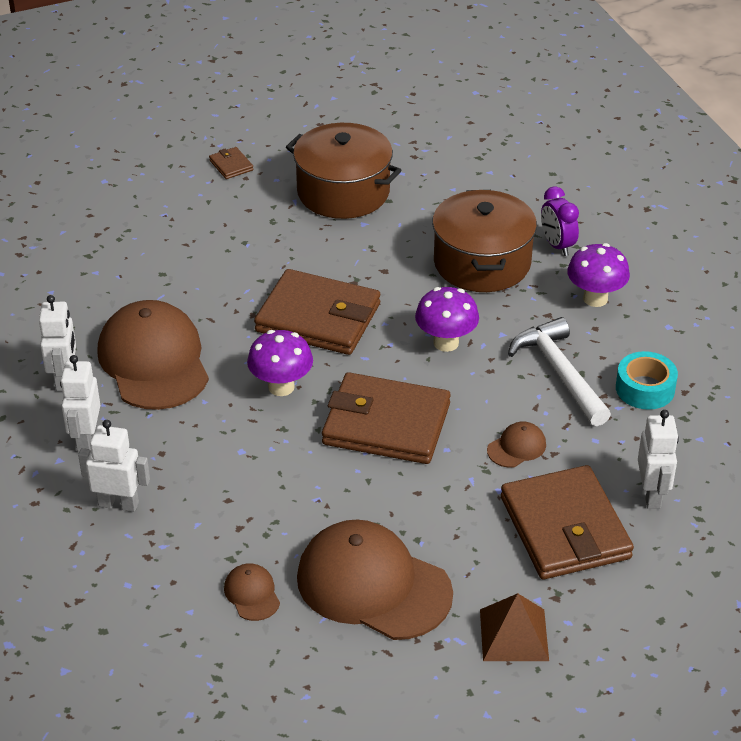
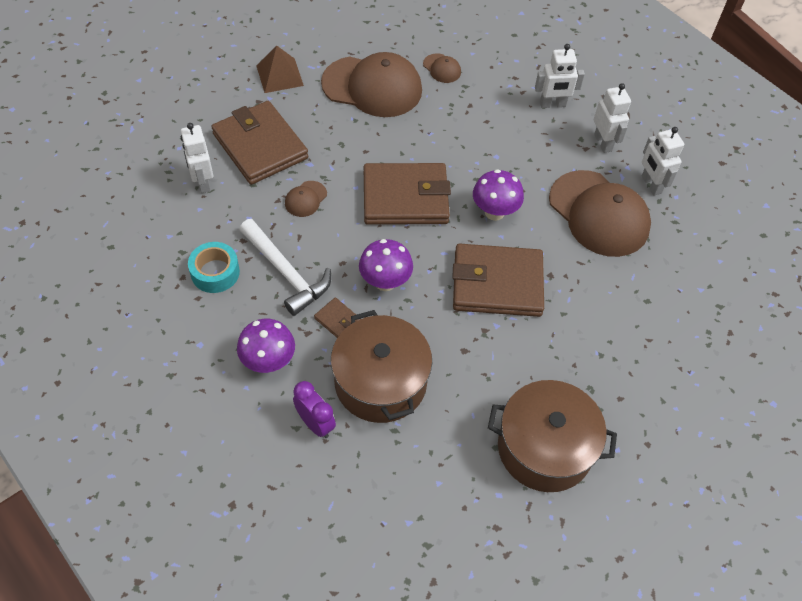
camera: 160 degrees right, 15 degrees up
(231, 165) = (671, 459): brown wallet -> brown wallet (337, 320)

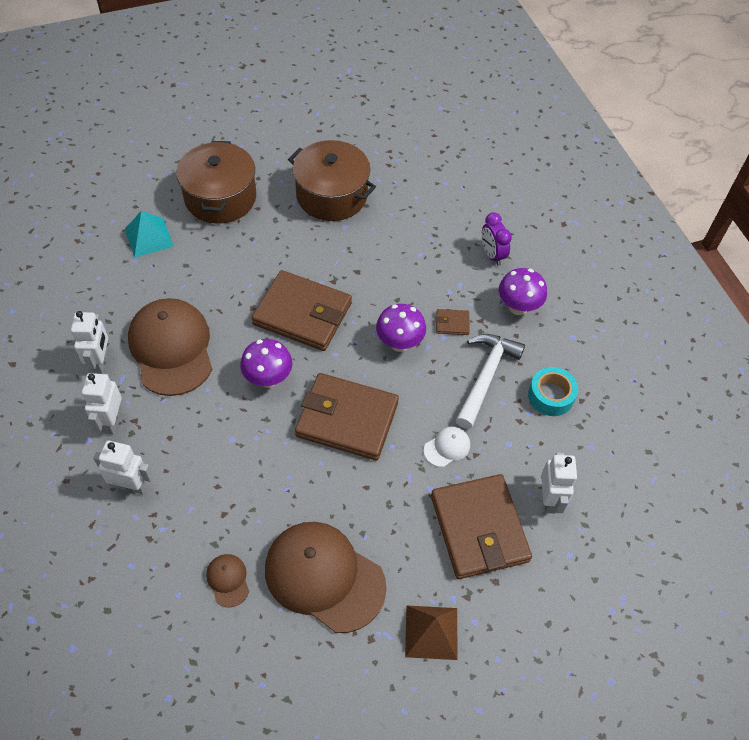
camera: 160 degrees left, 0 degrees up
(286, 273) = (485, 377): white hammer -> white hammer turned 45 degrees clockwise
(305, 199) = (447, 447): brown cap -> white cap
(337, 320) = (452, 323): brown wallet -> brown wallet turned 60 degrees counterclockwise
(380, 382) = (433, 268): brown pot -> brown pot (220, 197)
(708, 320) = (149, 237): none -> turquoise pyramid

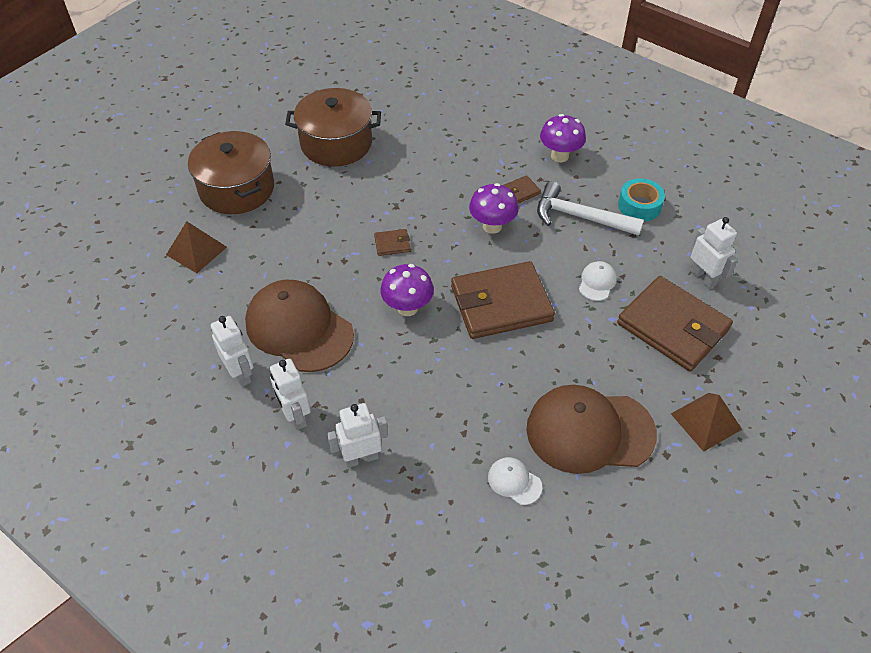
camera: 30 degrees left, 5 degrees down
(149, 237) = (196, 251): turquoise pyramid -> brown pyramid
(228, 580) = (514, 481): brown cap -> white cap
(302, 314) = (392, 244): brown wallet -> brown wallet, size x0.41
(485, 377) = (580, 217): white hammer -> white hammer turned 60 degrees counterclockwise
(492, 255) = (507, 128): purple clock -> none

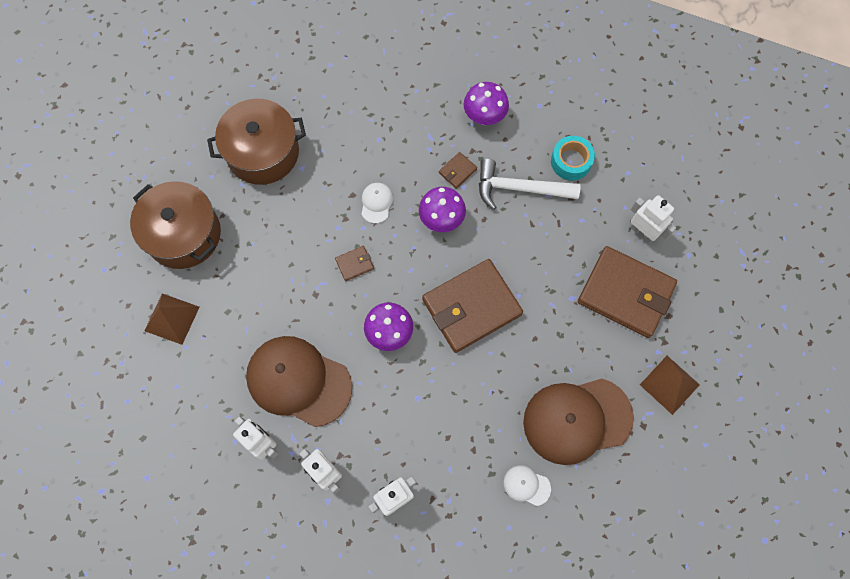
camera: 15 degrees left, 20 degrees up
(597, 282) = (551, 261): white cap -> white cap (376, 203)

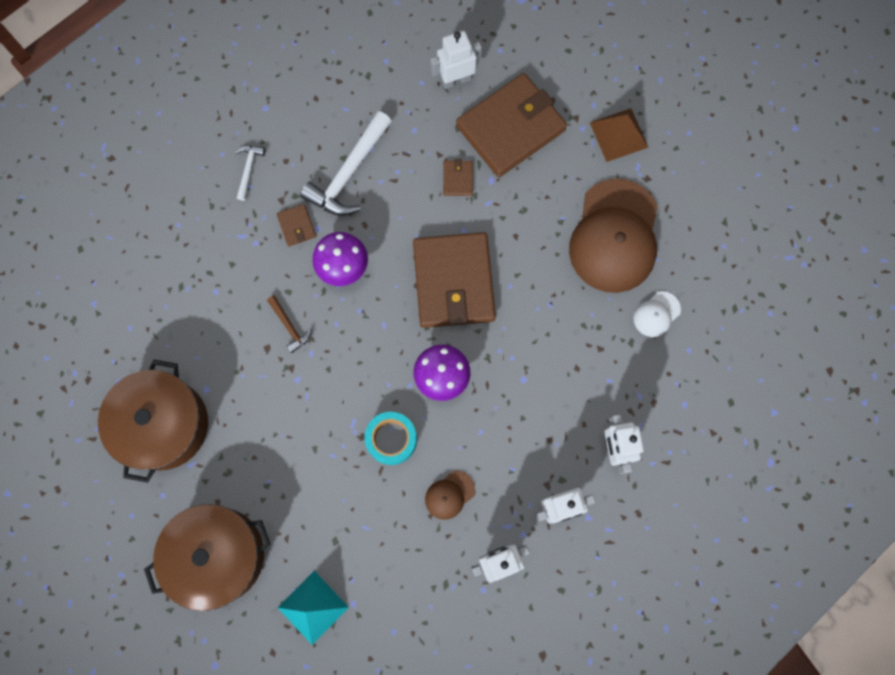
camera: 65 degrees left, 5 degrees up
(172, 318) = (313, 607): brown pyramid -> turquoise pyramid
(298, 381) = (449, 495): brown cap -> brown cap, size x0.42
(354, 264) = (348, 380): brown wallet -> brown wallet (458, 179)
(376, 203) = (289, 326): white cap -> brown hammer
(484, 117) = (248, 169): purple mushroom -> white hammer
(571, 161) = (345, 109): turquoise tape -> turquoise tape (391, 439)

